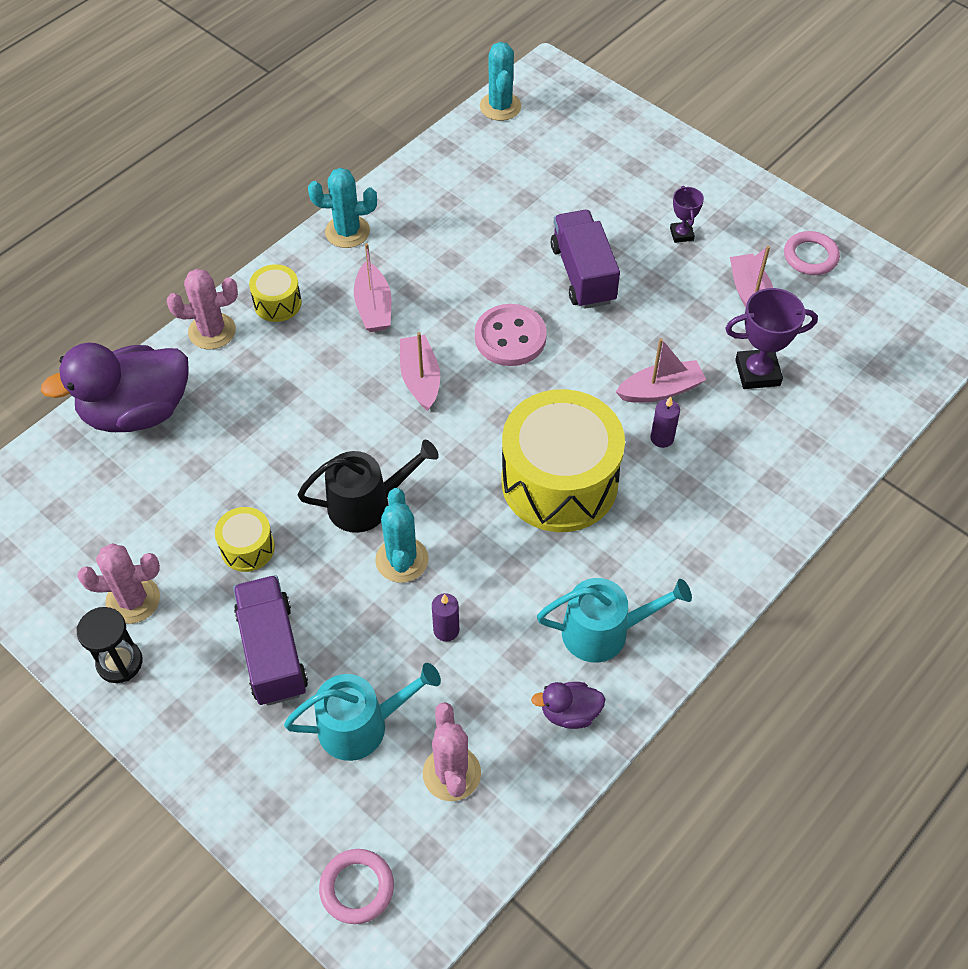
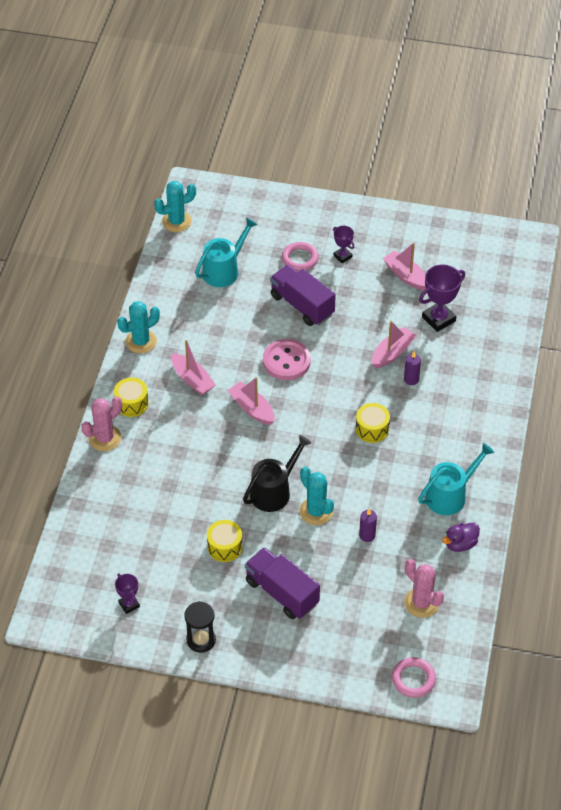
camera: 30 degrees left, 5 degrees down
(71, 564) = (129, 604): none -> purple trophy
(133, 600) = (181, 605): pink cactus -> none
(137, 412) = (97, 505): purple duck -> none
(361, 725) = (357, 604): turquoise watering can -> turquoise watering can (224, 270)
(500, 107) = (176, 221): turquoise cactus -> turquoise cactus turned 75 degrees counterclockwise
(559, 482) = (372, 429): yellow drum -> yellow drum, size x0.45
(810, 256) = (424, 238): pink ring -> pink ring (300, 259)

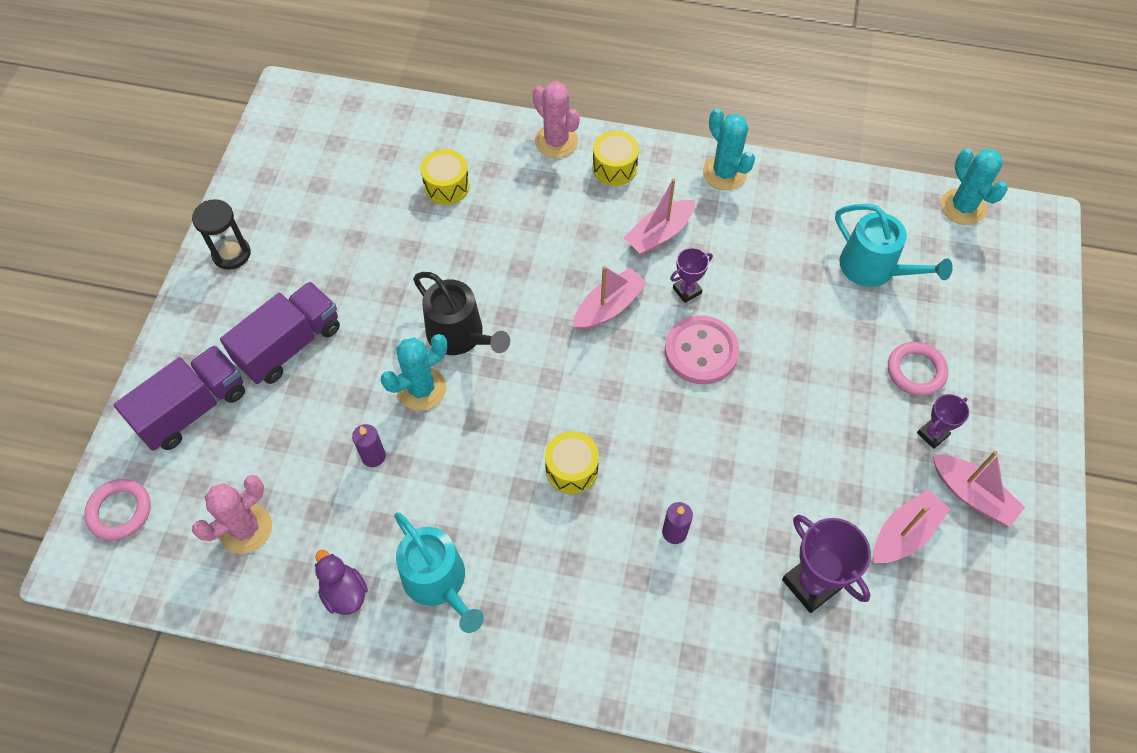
camera: 90 degrees right, 10 degrees up
(129, 604) = (296, 178): purple trophy -> purple trophy (687, 290)
(224, 547) = (371, 277): yellow drum -> yellow drum (447, 186)
(302, 305) = (817, 373): purple truck -> purple truck (193, 409)
(392, 353) = (728, 505): pink boat -> pink boat (971, 494)

